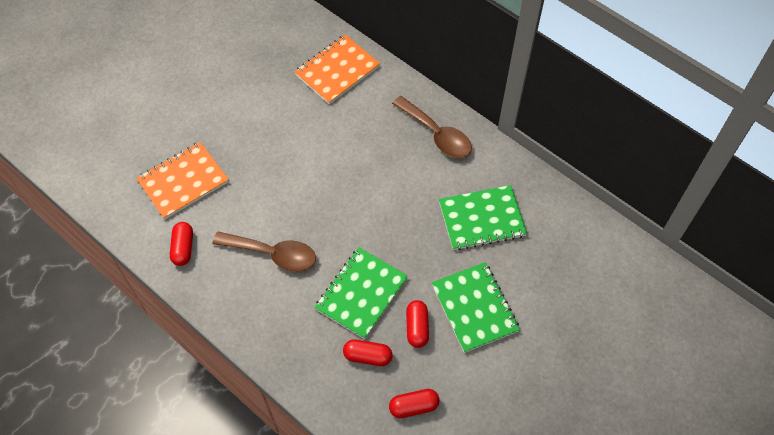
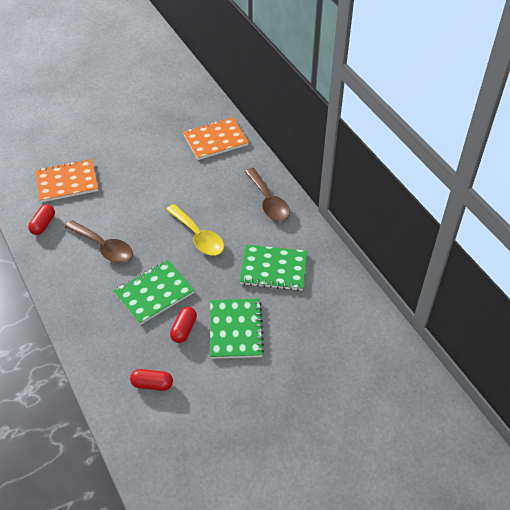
camera: 20 degrees right, 10 degrees down
(367, 356) = (136, 337): red capsule -> none
(378, 205) = (198, 236): none -> yellow spoon

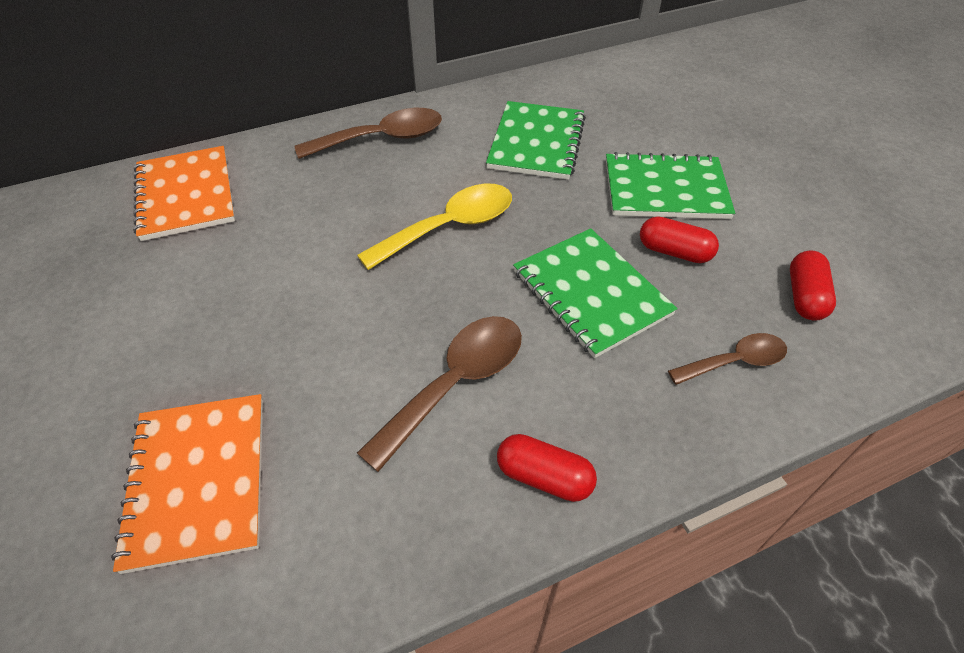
camera: 85 degrees left, 0 degrees up
(43, 224) = (350, 533): red capsule -> red capsule (544, 477)
(111, 347) = (735, 361): none -> brown spoon

